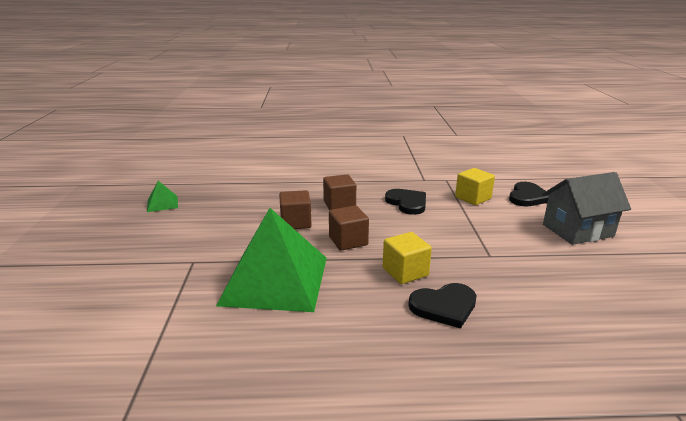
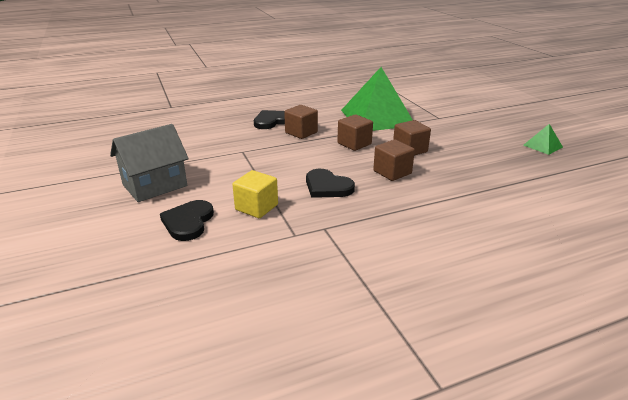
camera: 160 degrees right, 5 degrees up
(405, 272) = (301, 132): yellow cube -> brown cube

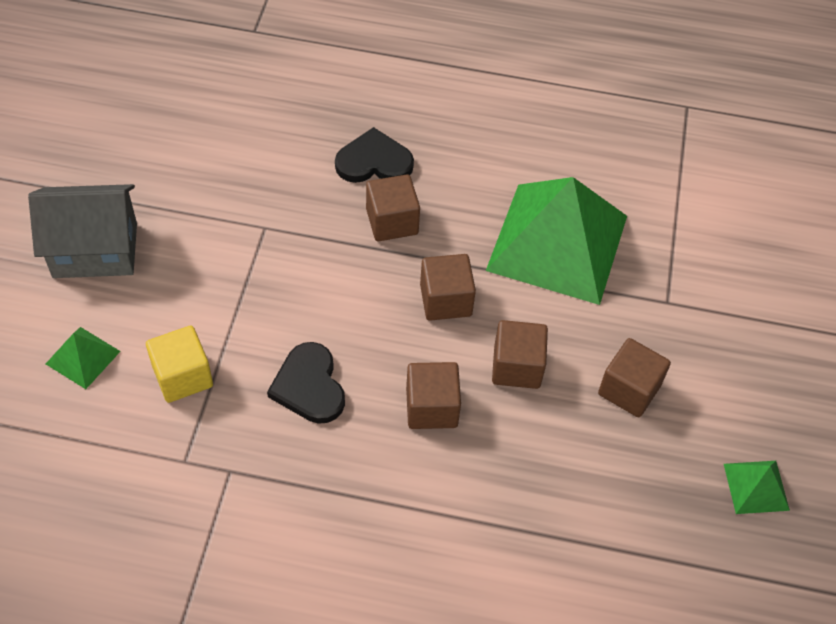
camera: 30 degrees right, 25 degrees up
(188, 222) = (82, 357): black heart -> green pyramid
(460, 140) = (629, 390): none -> brown cube

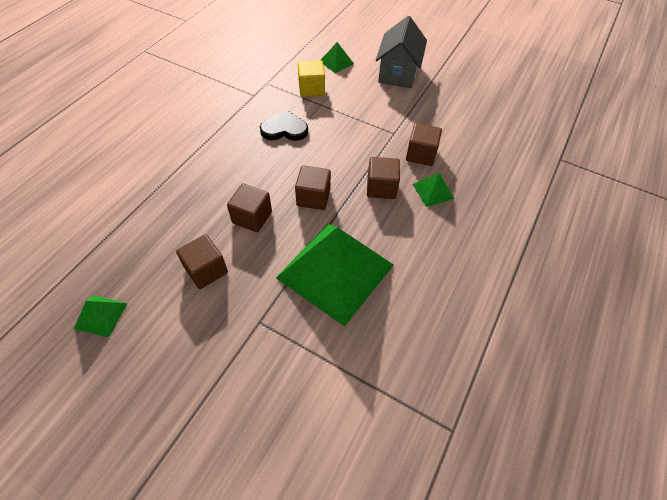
camera: 110 degrees right, 0 degrees up
(374, 161) = (433, 191): black heart -> green pyramid
(431, 407) = (246, 172): brown cube -> brown cube (421, 154)

